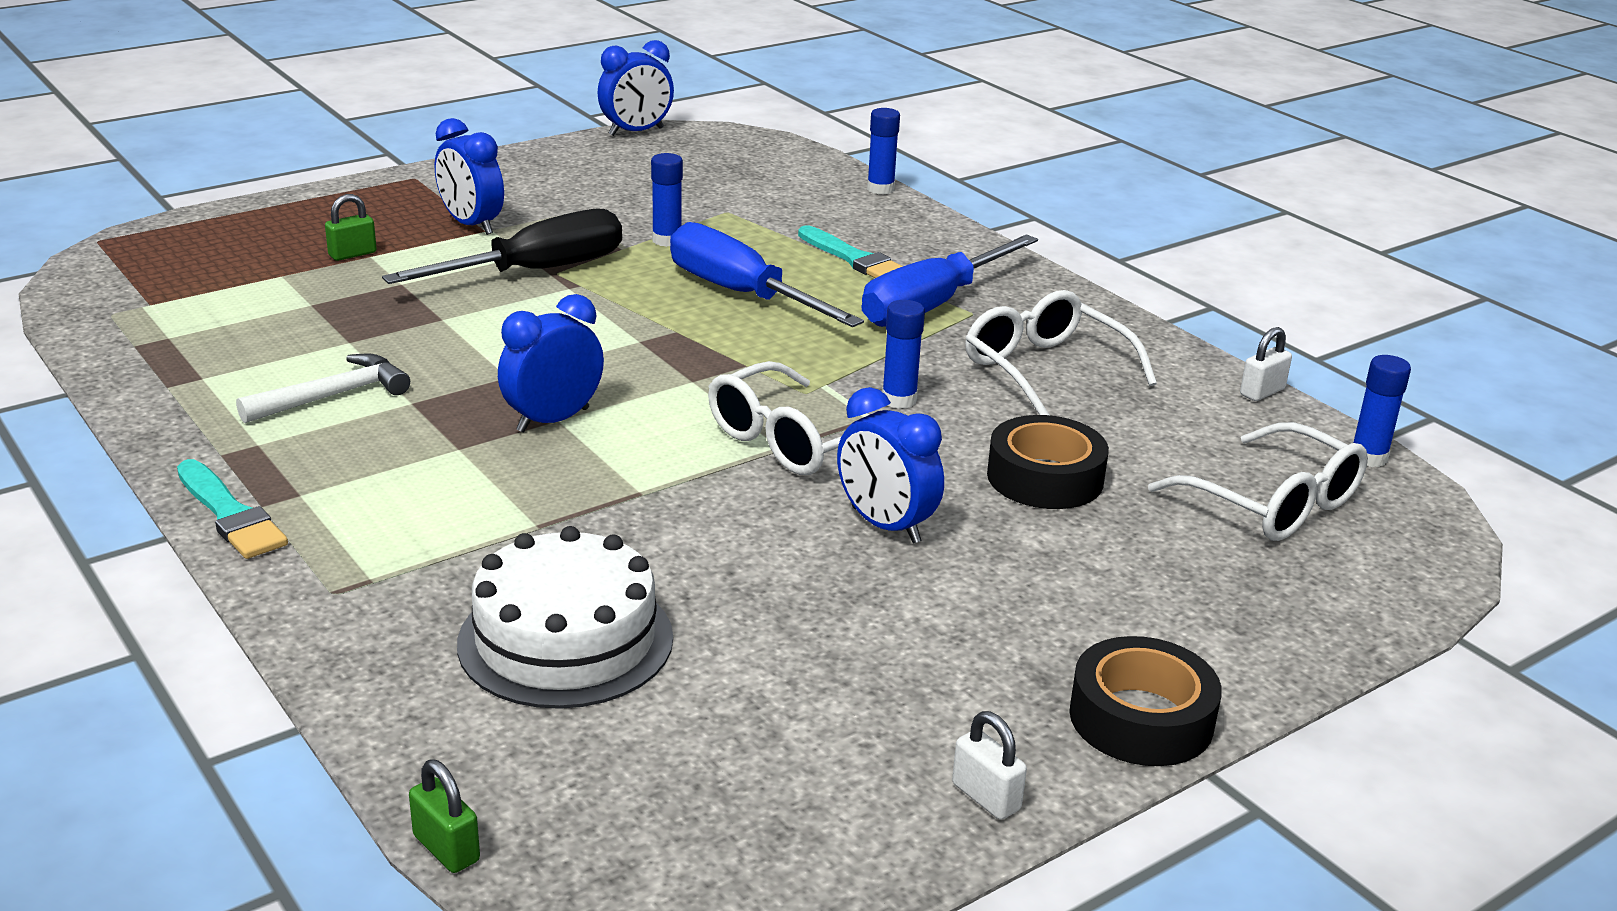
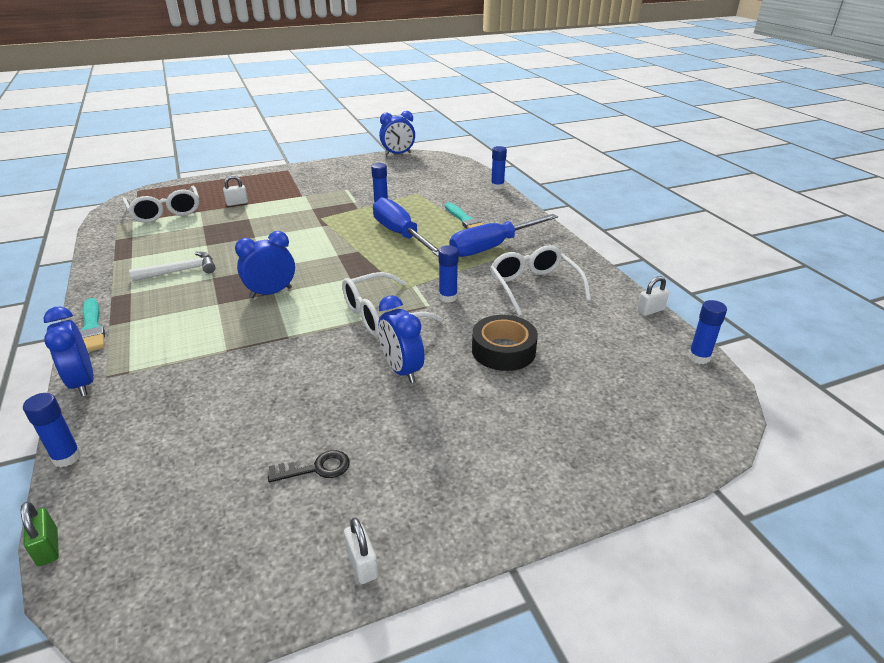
camera: 15 degrees right, 5 degrees up
(352, 254) = (237, 203): green padlock -> white padlock
(367, 723) = (67, 457): none -> blue glue stick
(471, 225) = (297, 193): blue clock -> blue clock (83, 382)
(536, 271) = (312, 216): black screwdriver -> none
(565, 640) = (196, 420): white cake -> none
(830, 684) = (316, 468): none -> black key
(1141, 718) = (484, 520): black tape -> none
(1274, 504) = (629, 381): white glasses -> white glasses (165, 212)

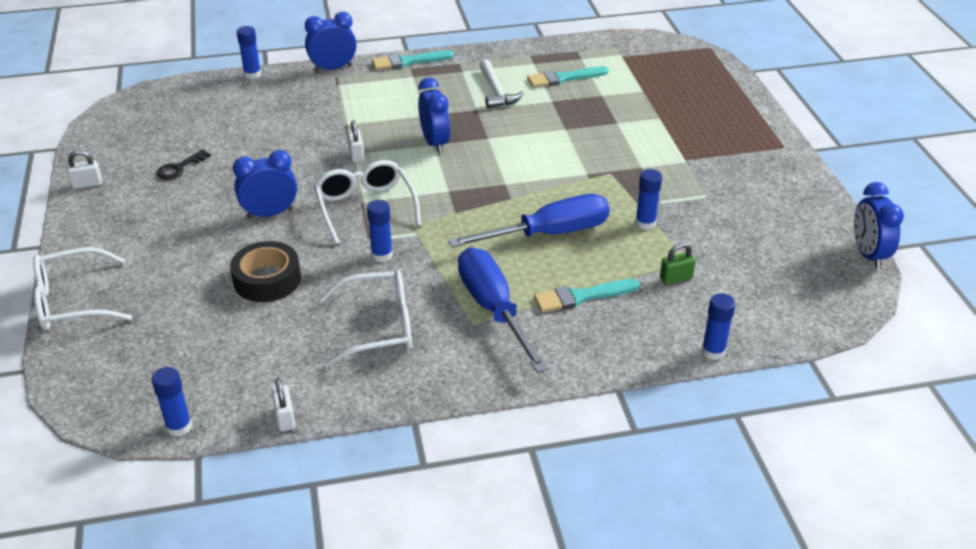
camera: 100 degrees right, 5 degrees up
(48, 547) = (178, 80): green padlock -> green padlock (676, 278)
(165, 212) = (641, 70): white glasses -> white glasses (72, 302)
(167, 242) = (564, 78): none -> turquoise brush
(237, 203) = (664, 113): white padlock -> white padlock (356, 155)
(316, 468) = (179, 168): black key -> black key turned 45 degrees clockwise

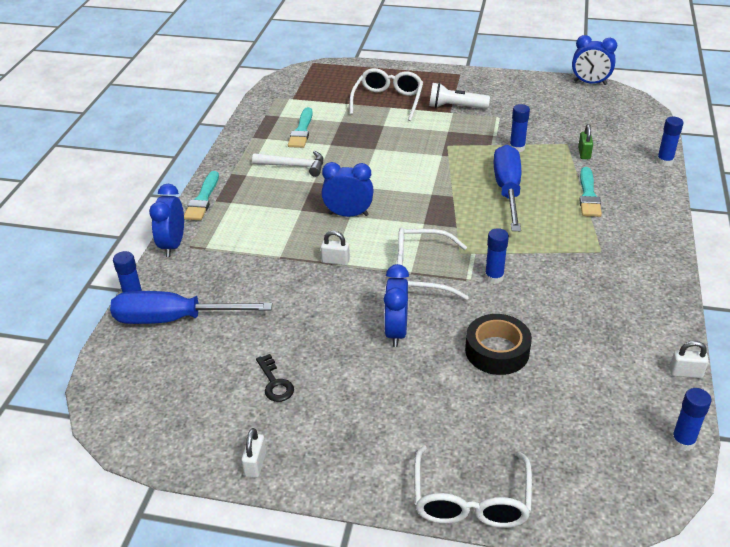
camera: 65 degrees left, 0 degrees up
(379, 327) = (588, 298): white glasses -> white glasses (388, 101)
(493, 309) = (587, 237): blue screwdriver -> blue screwdriver (174, 319)
(700, 161) = (455, 107): none -> white flashlight

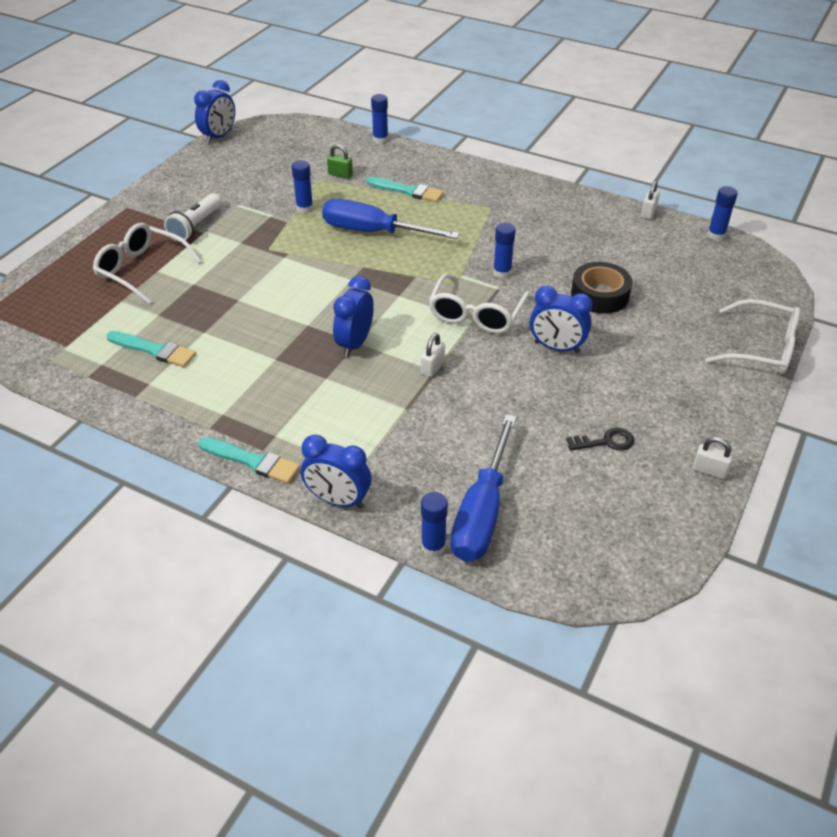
camera: 75 degrees left, 5 degrees up
(294, 166) = (230, 369): white hammer -> none

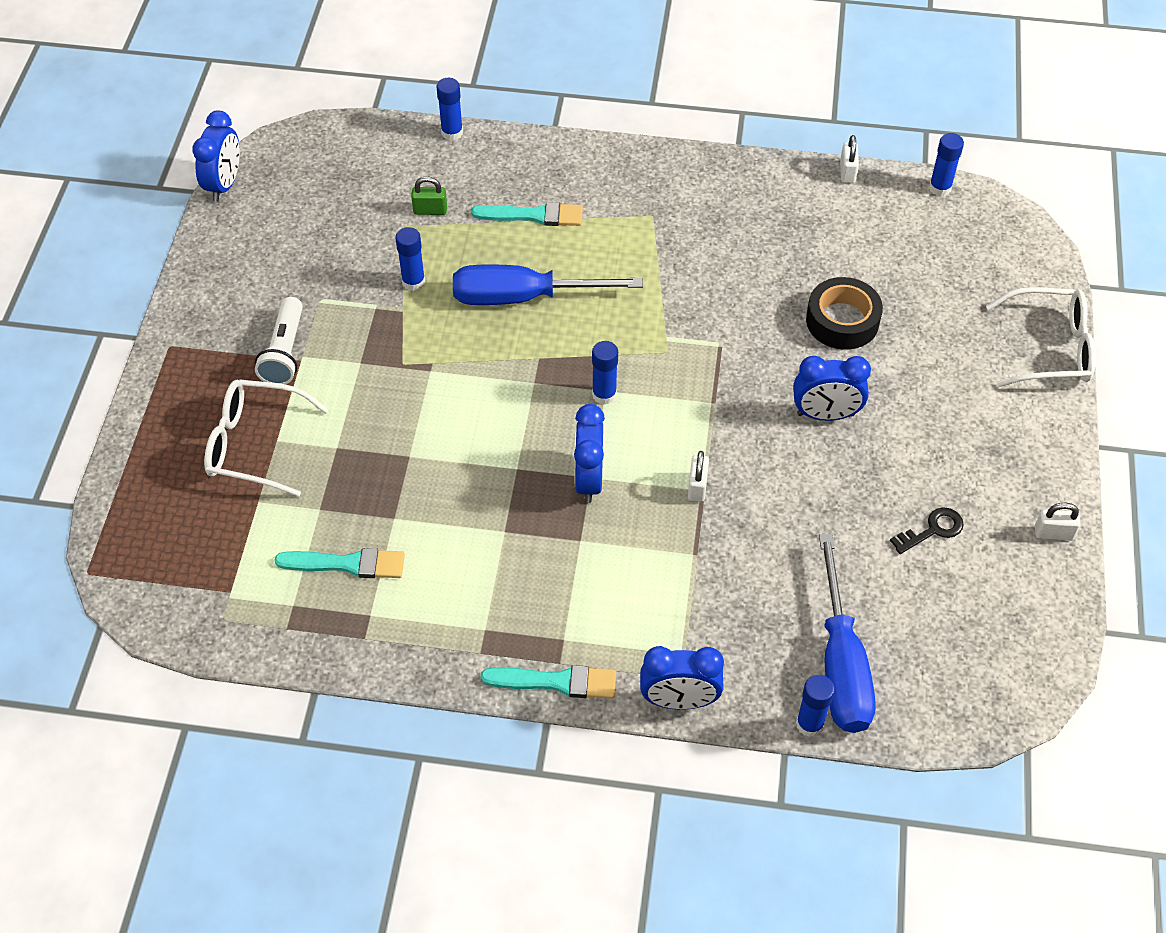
camera: 20 degrees left, 10 degrees up
(476, 314) = (711, 393): white glasses -> none
(502, 272) = (713, 319): blue glue stick -> blue glue stick (604, 395)

